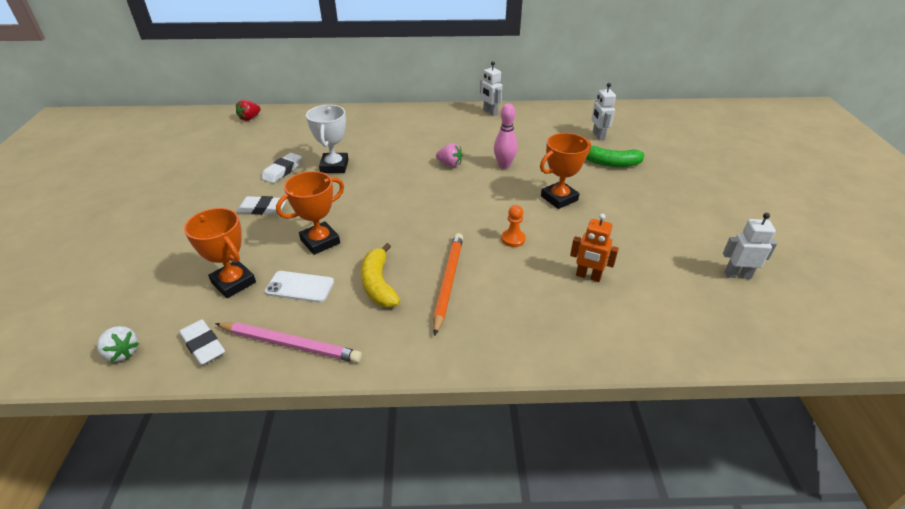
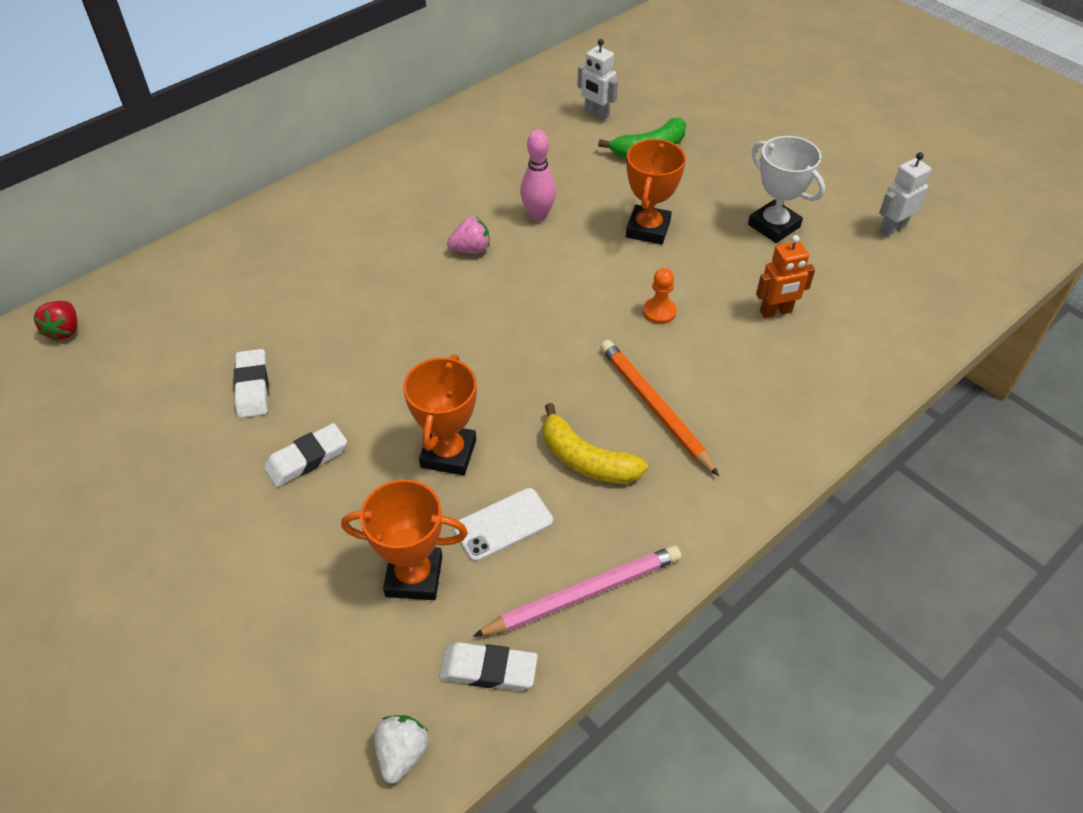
camera: 40 degrees left, 10 degrees up
(122, 352) = (402, 753): white strawberry -> white strawberry turned 75 degrees counterclockwise
(334, 166) = (320, 337): white trophy -> white trophy (774, 226)
(490, 112) = (426, 139): white robot -> none

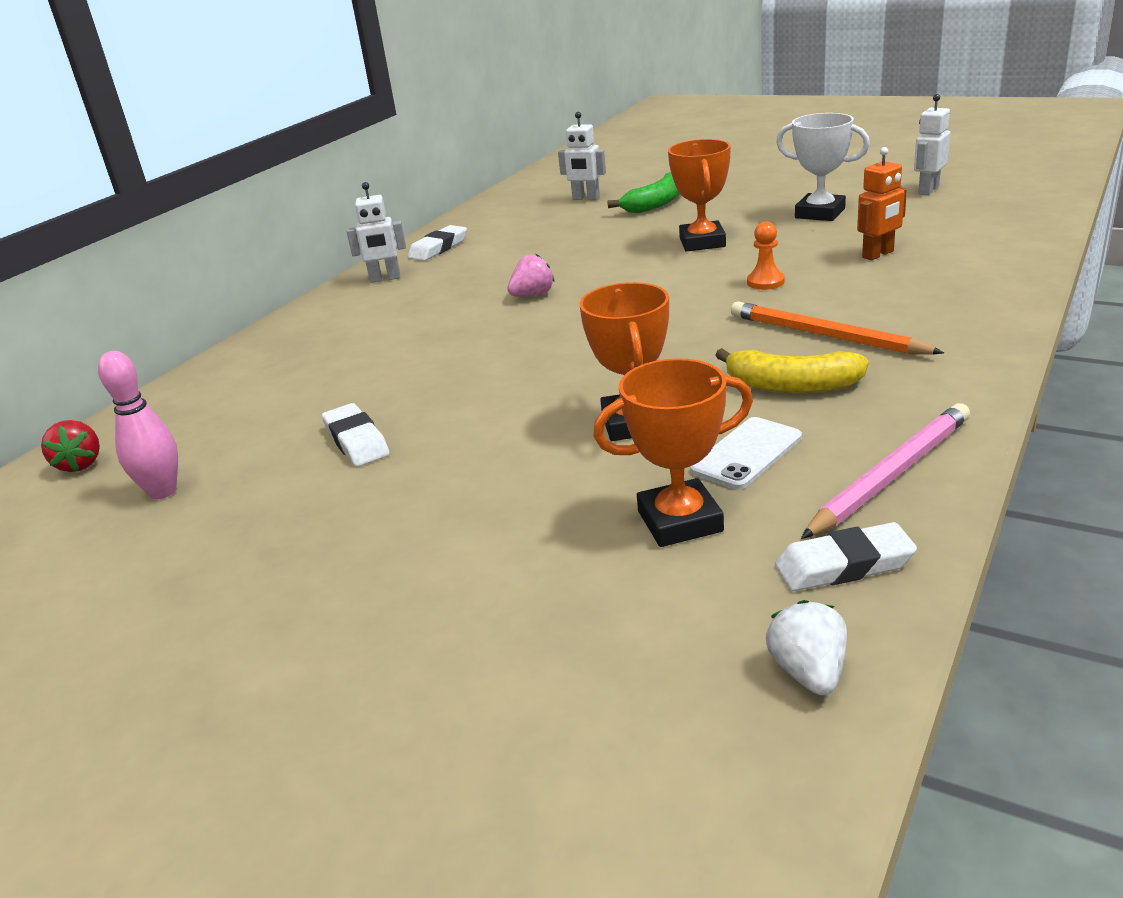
camera: 15 degrees left, 20 degrees down
(307, 459) = (467, 473): white eraser -> white eraser (438, 248)
(373, 174) = (385, 278): none -> white robot
(538, 216) = (584, 261): pink bowling pin -> pink bowling pin (162, 491)

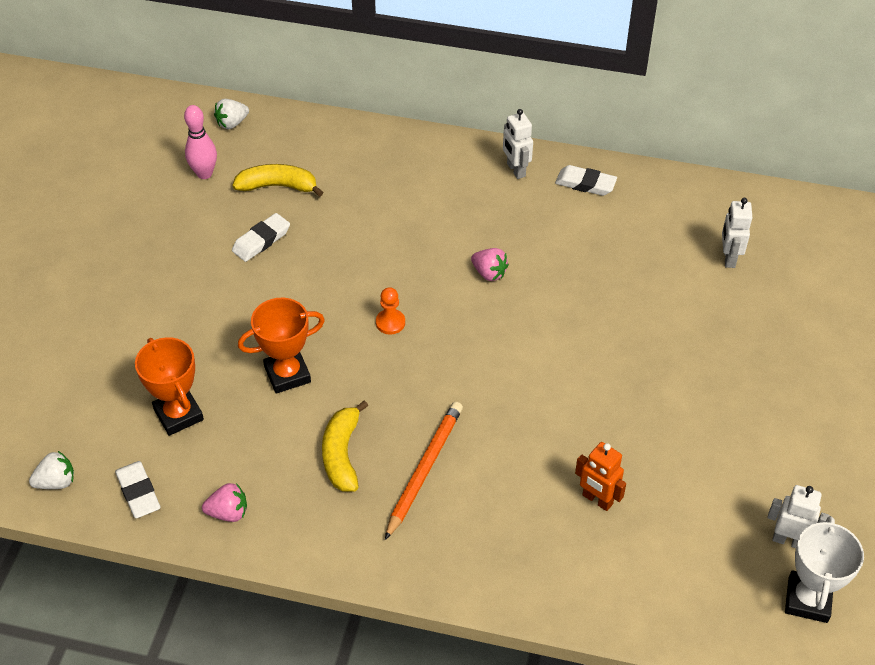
camera: 70 degrees right, 20 degrees up
(80, 464) = (232, 123): red strawberry -> white strawberry
(258, 426) = (278, 186): none -> yellow banana
(656, 204) = (719, 316): green banana -> none
(702, 242) = (616, 367): orange trophy -> none
(746, 453) = (251, 438): white phone -> none
(765, 282) = (527, 422): orange pawn -> orange pawn (390, 323)
(820, 213) = (704, 450): white trophy -> white trophy (807, 600)
(891, 475) = (228, 512): pink pencil -> pink strawberry

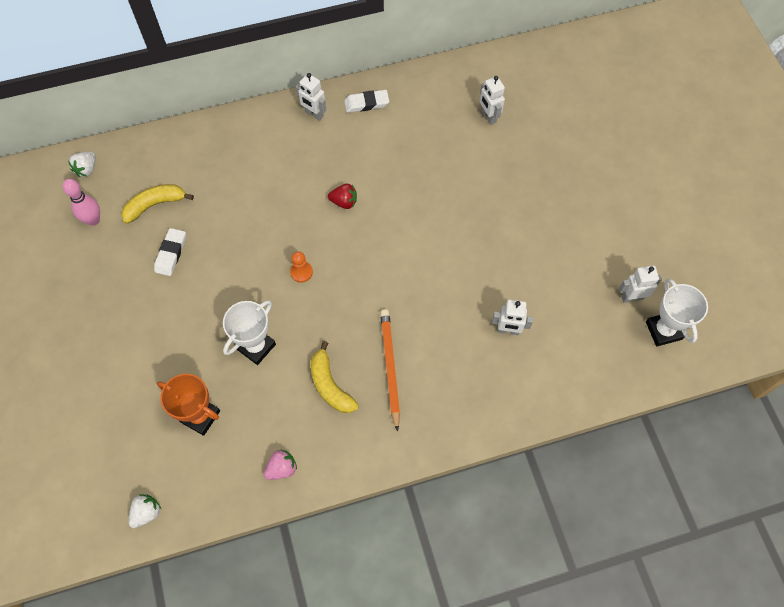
camera: 30 degrees left, 15 degrees up
(138, 492) = (210, 488): white eraser -> none
(287, 374) = (256, 346): orange trophy -> white trophy
(489, 273) = (344, 202): pink strawberry -> red strawberry
(597, 500) = (508, 330): orange robot -> white robot

